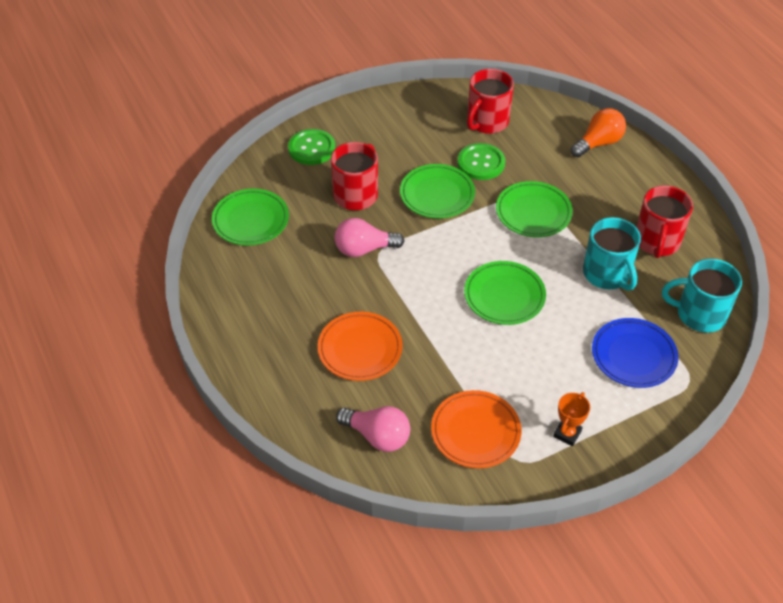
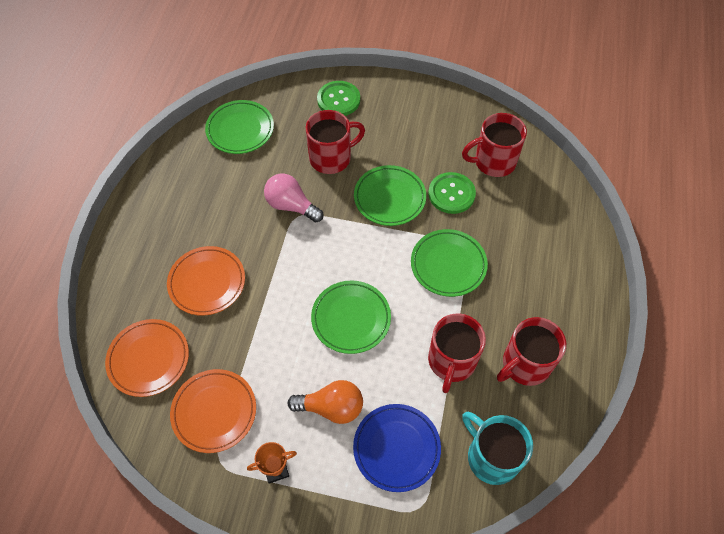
camera: 40 degrees right, 10 degrees up
(377, 436) = (149, 359): pink light bulb -> orange plate
(598, 143) = (569, 241): orange light bulb -> orange light bulb (331, 407)
(607, 274) = (451, 361): turquoise mug -> red mug

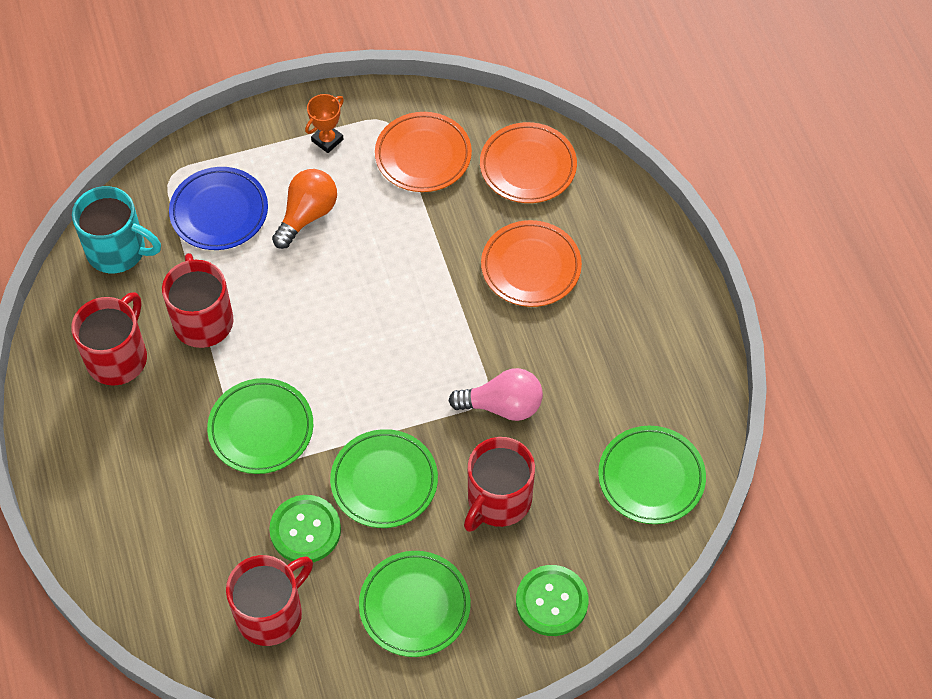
camera: 150 degrees right, 0 degrees up
(331, 407) = (307, 215): orange light bulb -> orange light bulb turned 150 degrees clockwise
(351, 318) = (341, 309): green plate -> green plate (415, 606)

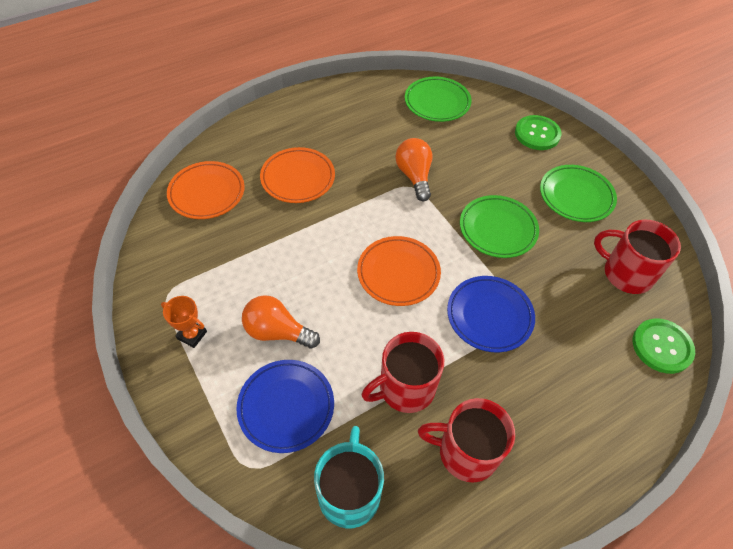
camera: 105 degrees left, 5 degrees down
(261, 429) = (489, 316): green plate -> blue plate
(305, 530) = (556, 267): green button -> green button (662, 346)
(423, 156) = (203, 260): orange plate -> orange plate (398, 273)
(498, 500) = (484, 168): red mug -> none
(502, 406) = (414, 176): pink light bulb -> orange light bulb

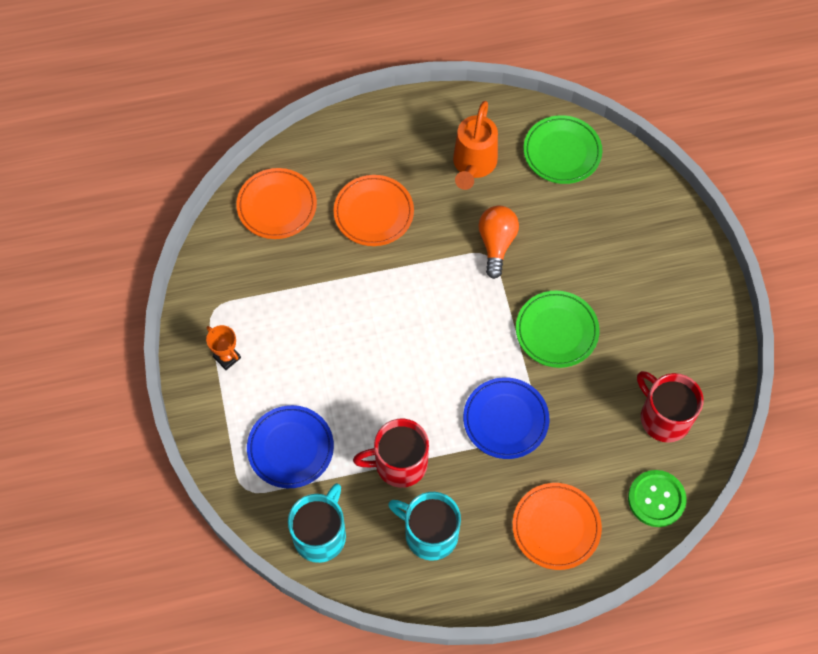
camera: 20 degrees right, 10 degrees up
(277, 332) = (303, 377): orange light bulb -> none
(370, 126) = (473, 165): none -> orange watering can
(398, 273) = (436, 351): orange plate -> orange plate (556, 527)
(466, 452) = (429, 533): red mug -> turquoise mug
(537, 134) = (657, 226): green button -> none
(576, 196) = (659, 316): green plate -> none

